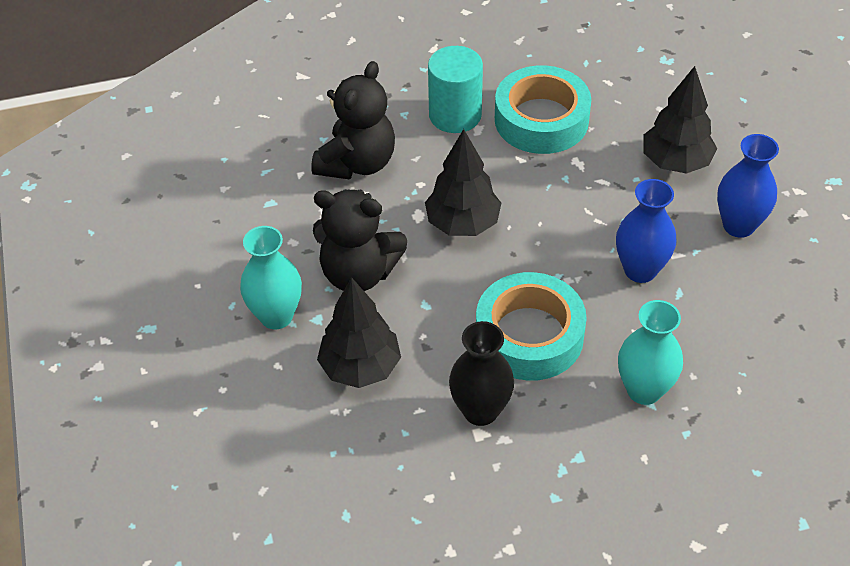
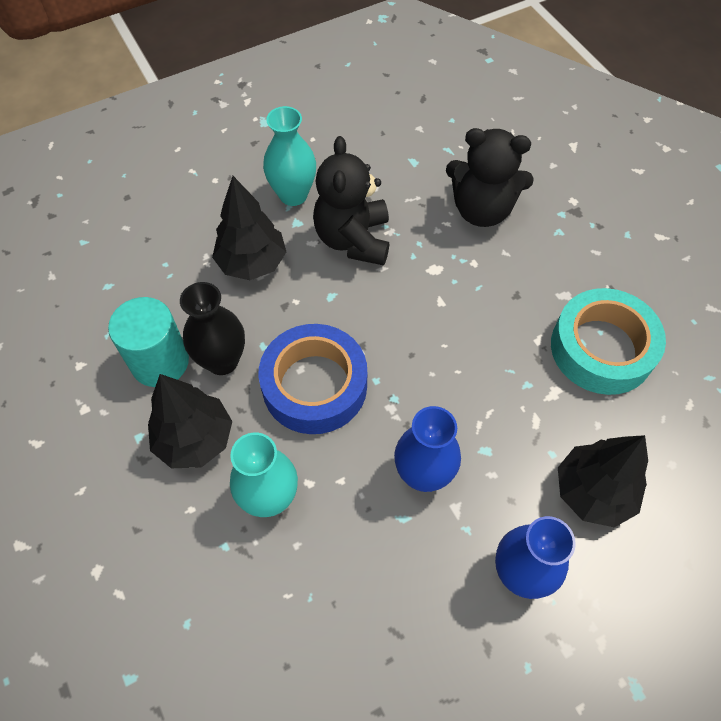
camera: 75 degrees right, 10 degrees up
(455, 115) = (575, 272): turquoise cylinder -> turquoise cylinder (160, 362)
(462, 223) = (435, 306): black tree -> black tree (195, 439)
(529, 335) = (314, 385): turquoise tape -> blue tape

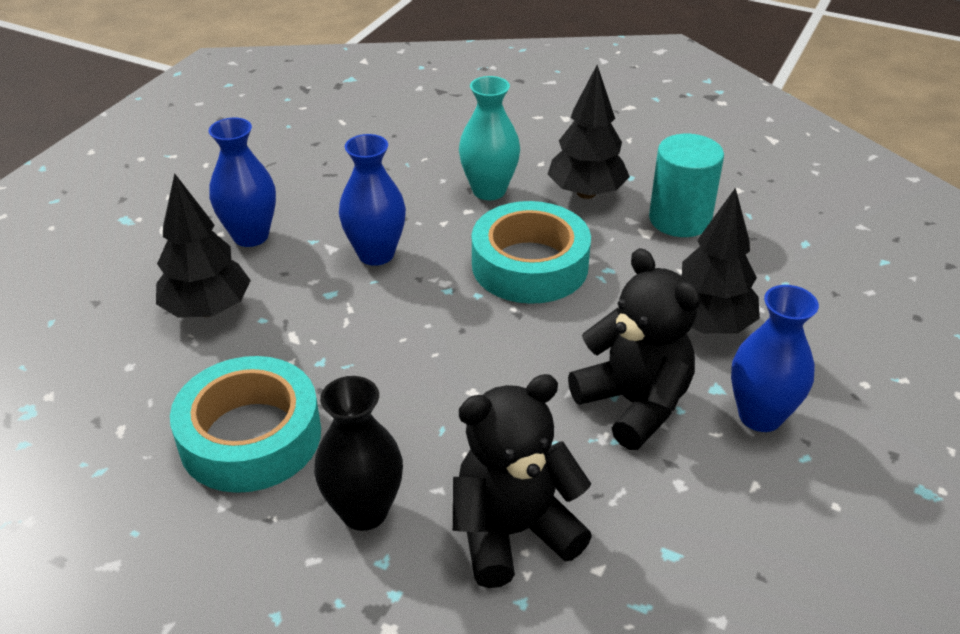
camera: 145 degrees right, 20 degrees down
(222, 361) = (630, 243): black vase -> black vase (364, 511)
(293, 195) = (760, 416): turquoise vase -> blue vase
(314, 385) = (530, 265): blue tape -> turquoise tape

